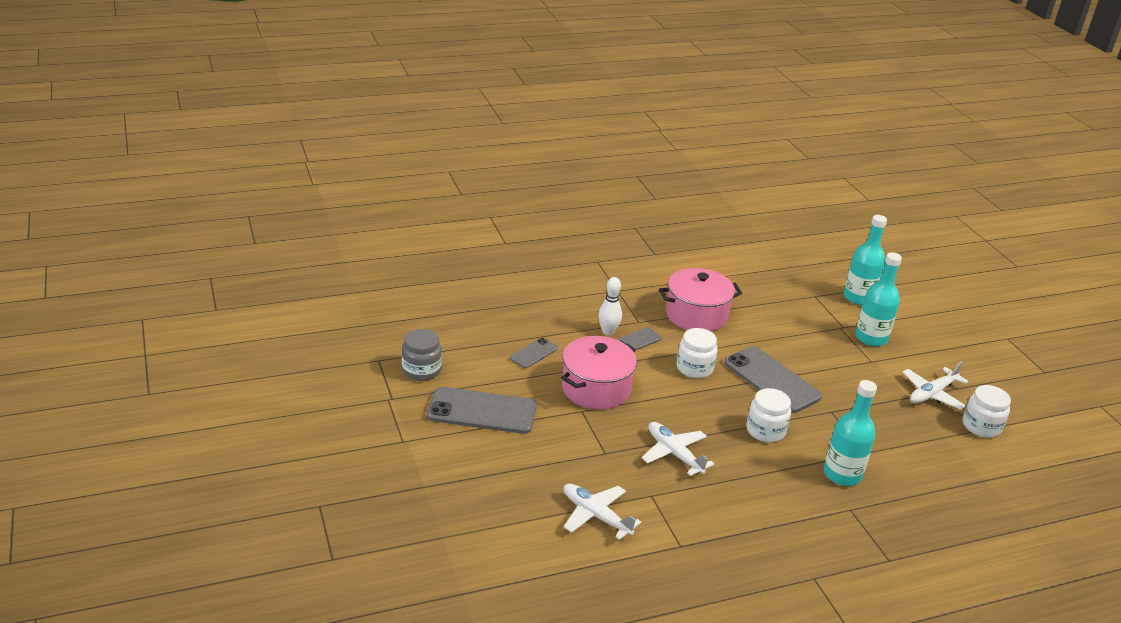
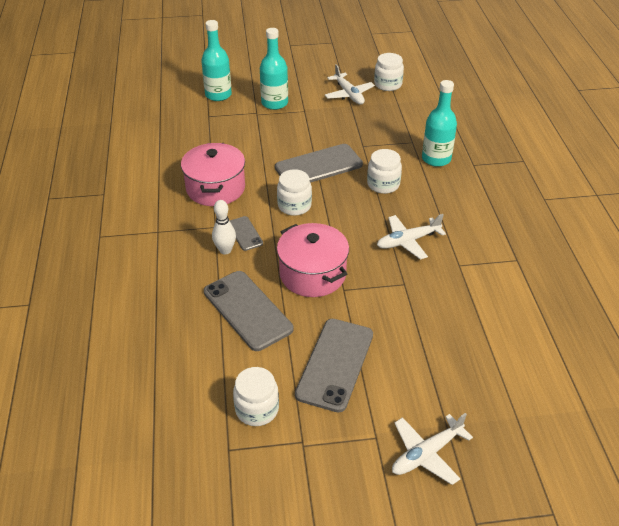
camera: 75 degrees left, 10 degrees up
(421, 370) = (257, 409): grey jar -> white jar
(533, 353) = (247, 310): grey phone -> grey phone, size x1.97
(595, 515) = (484, 304): white plane -> white plane (426, 454)

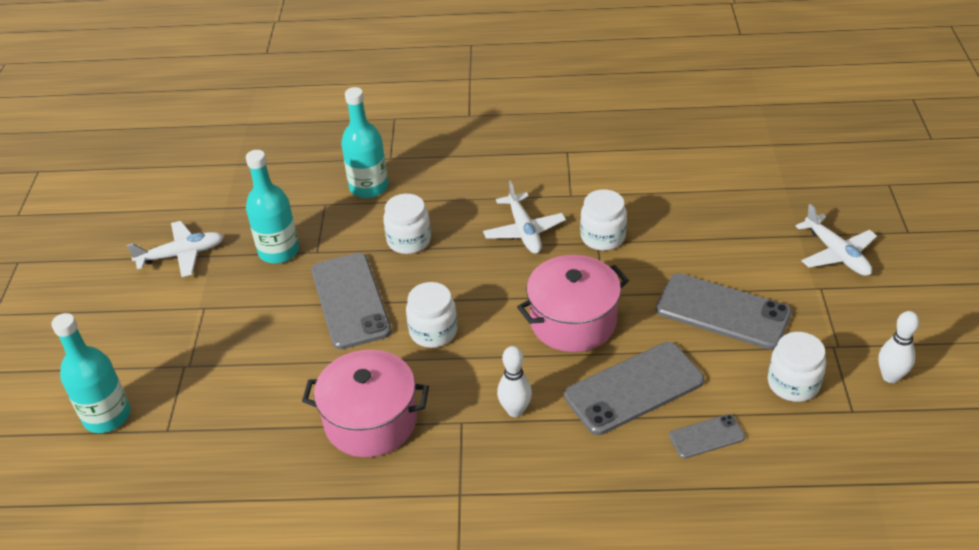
camera: 80 degrees left, 0 degrees up
(245, 233) = (483, 387): grey phone -> grey phone (706, 436)
(269, 483) = (890, 376): none -> white bowling pin
(274, 103) = (167, 342): turquoise bottle -> turquoise bottle (279, 251)
(388, 84) = (175, 212): white jar -> white jar (603, 237)

